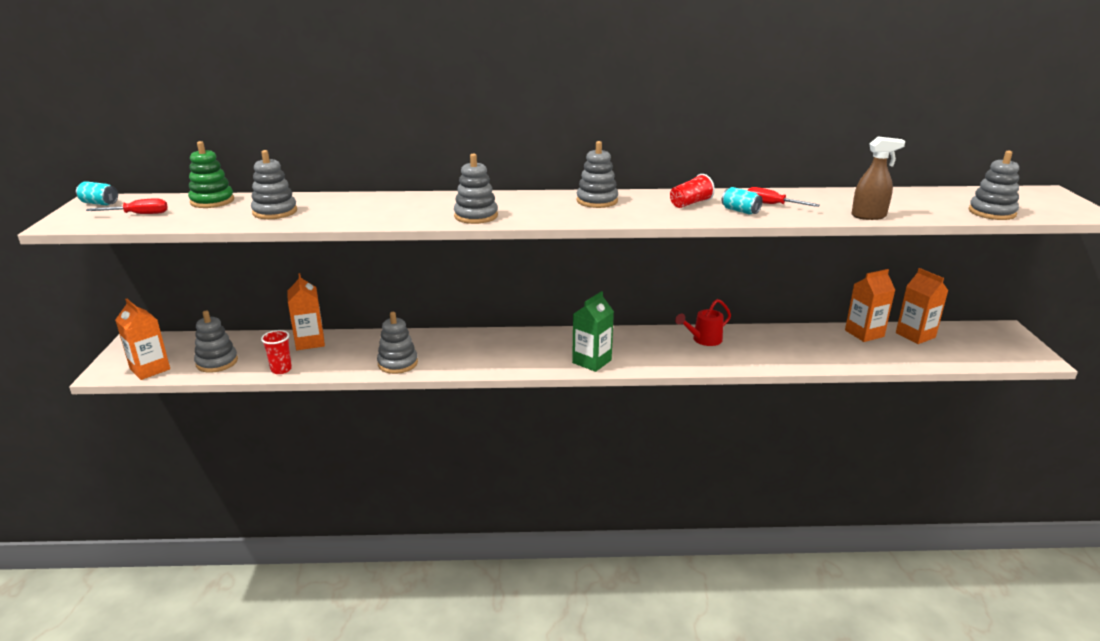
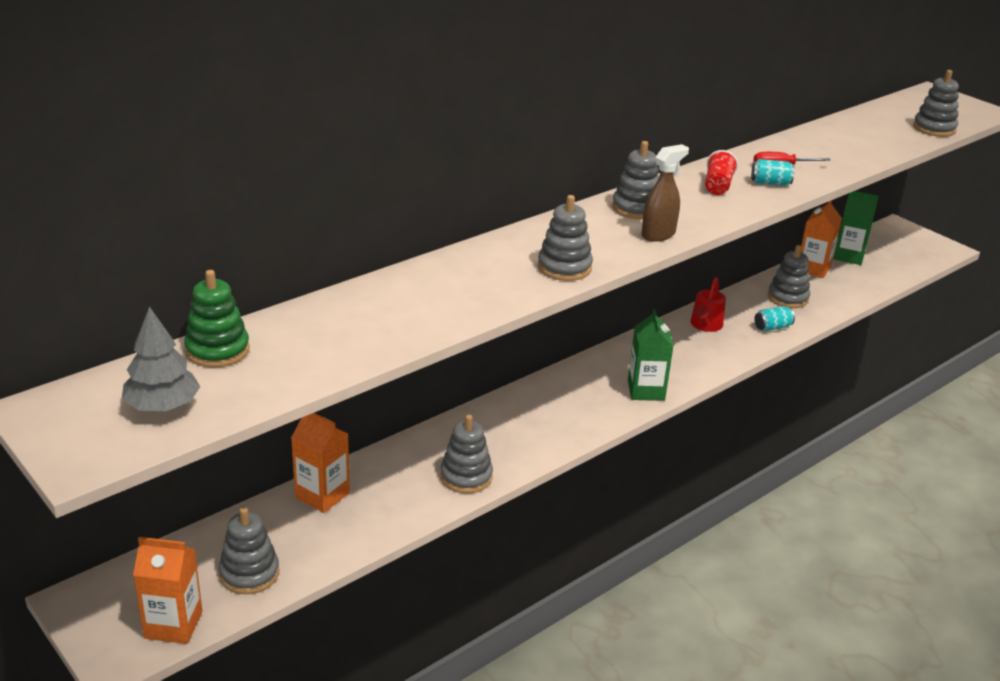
camera: 40 degrees left, 5 degrees up
(99, 203) = (57, 411): turquoise can -> turquoise can (772, 327)
(139, 214) = (162, 406): red screwdriver -> grey tree
(275, 212) = (336, 338): grey stacking toy -> grey stacking toy (787, 298)
(281, 369) = (347, 545): red cup -> none
(869, 216) = (866, 159): brown spray bottle -> brown spray bottle (658, 234)
(915, 335) = (848, 256): orange carton -> green carton

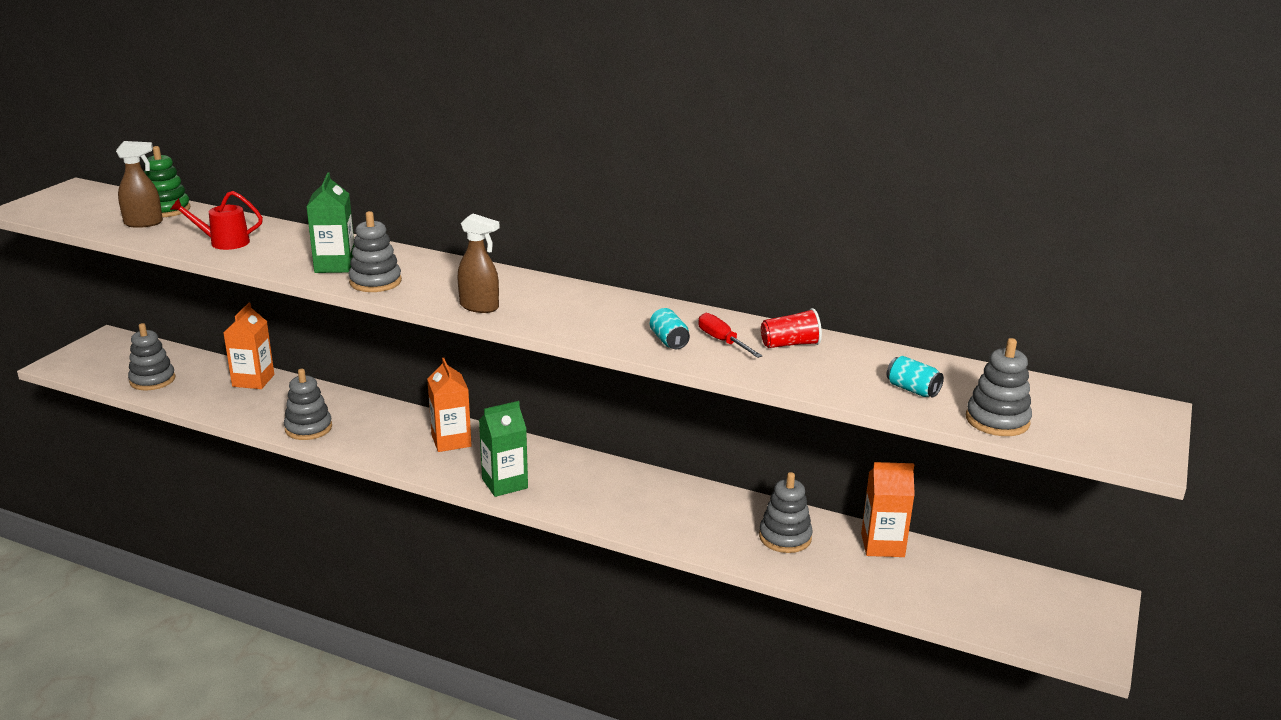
camera: 65 degrees right, 5 degrees down
(162, 406) = (90, 212): grey tree -> none
(173, 625) = (92, 371): orange carton -> orange carton (451, 441)
(253, 371) = (144, 223): none -> brown spray bottle
(636, 208) = (528, 290): grey stacking toy -> none
(705, 325) = (663, 494): red watering can -> red watering can (223, 242)
(718, 186) = (627, 317): red cup -> red cup (790, 344)
(772, 327) = (703, 537): turquoise can -> turquoise can (912, 390)
(848, 256) = (952, 568): green carton -> green carton (335, 265)

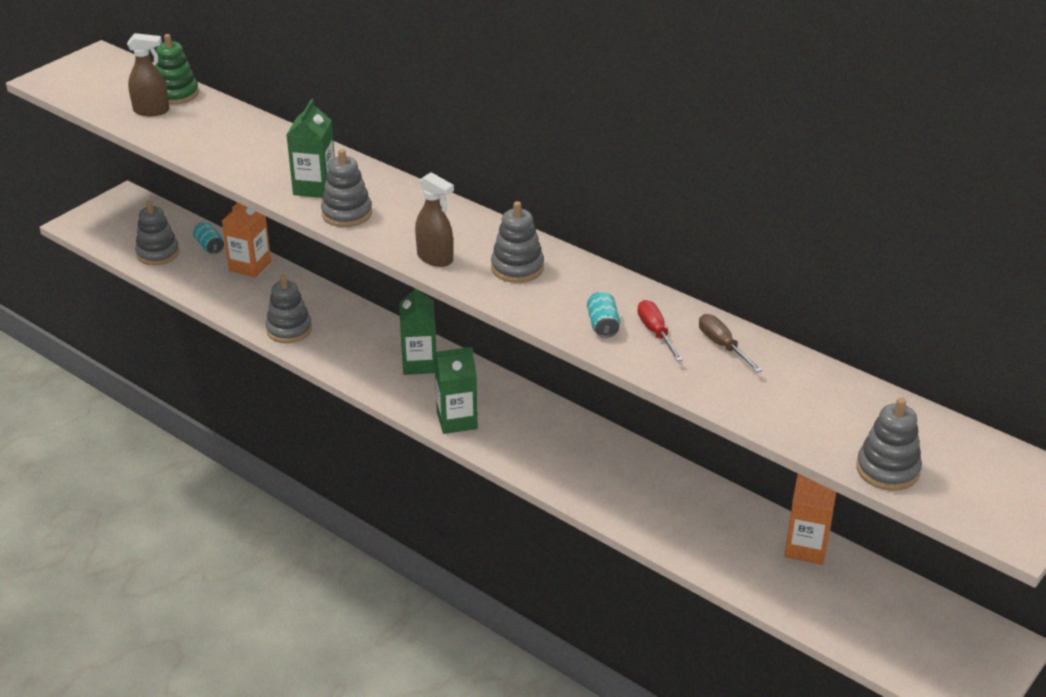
camera: 15 degrees right, 10 degrees up
(223, 242) = (219, 144): red watering can -> none
(451, 441) = (419, 363): orange carton -> green carton
(785, 537) = (710, 523): grey stacking toy -> grey stacking toy (517, 268)
(790, 344) = (722, 345): red cup -> brown screwdriver
(912, 390) = (820, 419): turquoise can -> turquoise can (209, 246)

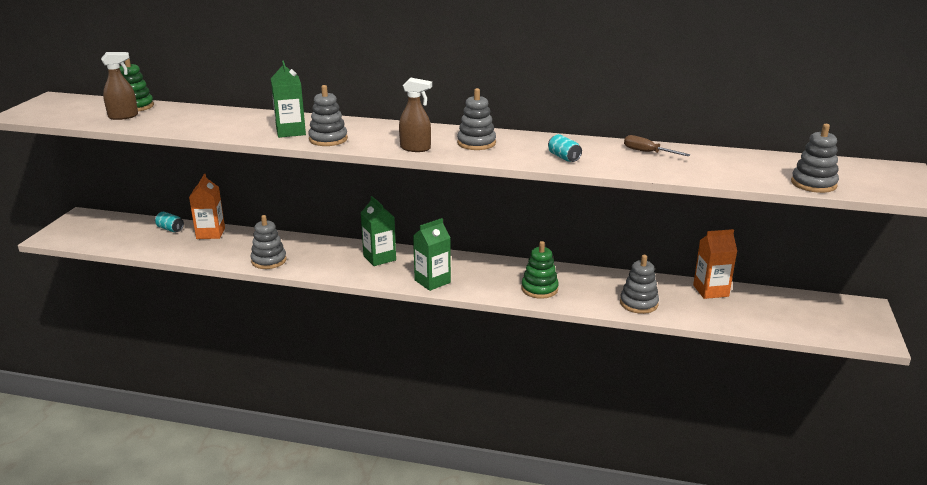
camera: 25 degrees left, 10 degrees down
(158, 253) = (131, 240): grey stacking toy -> grey stacking toy (638, 303)
(580, 473) = (539, 289): none -> green stacking toy
(655, 332) = (600, 154): red screwdriver -> none

